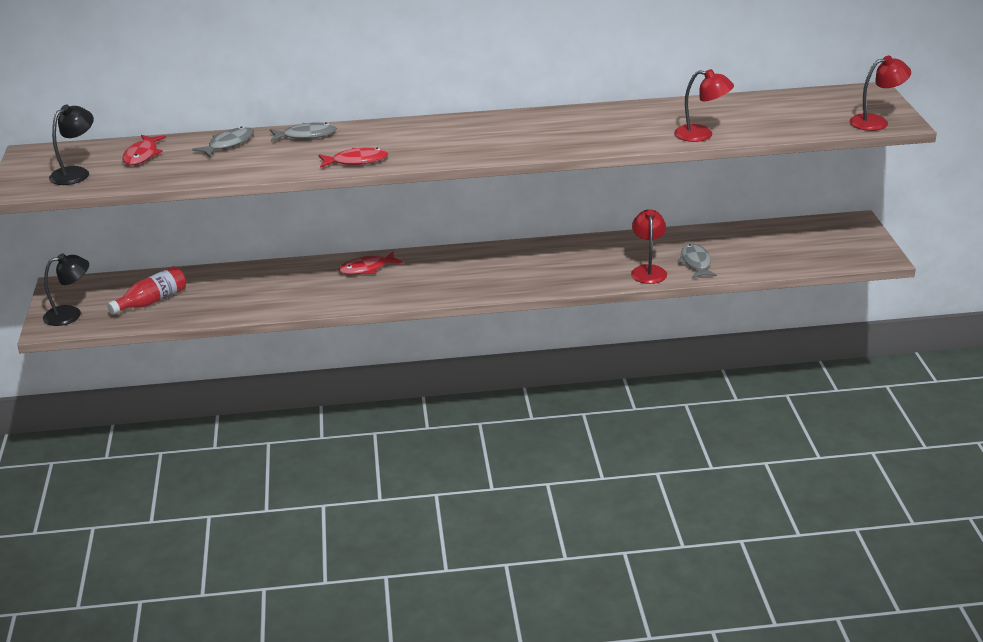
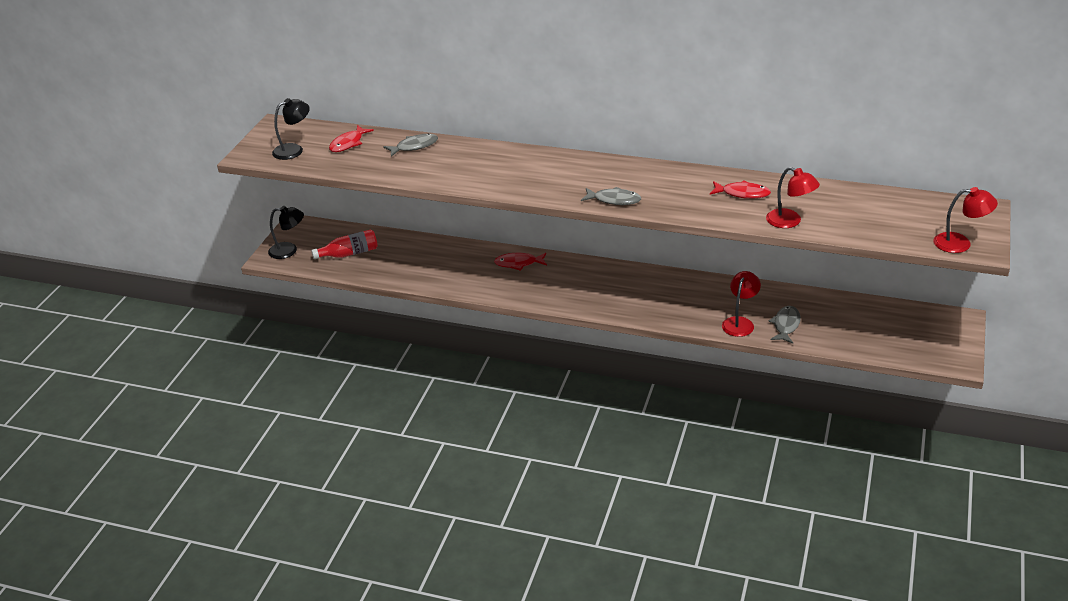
camera: 25 degrees right, 5 degrees up
(306, 135) = (475, 151): grey fish -> grey fish (614, 200)
(356, 161) = (494, 184): red fish -> red fish (742, 193)

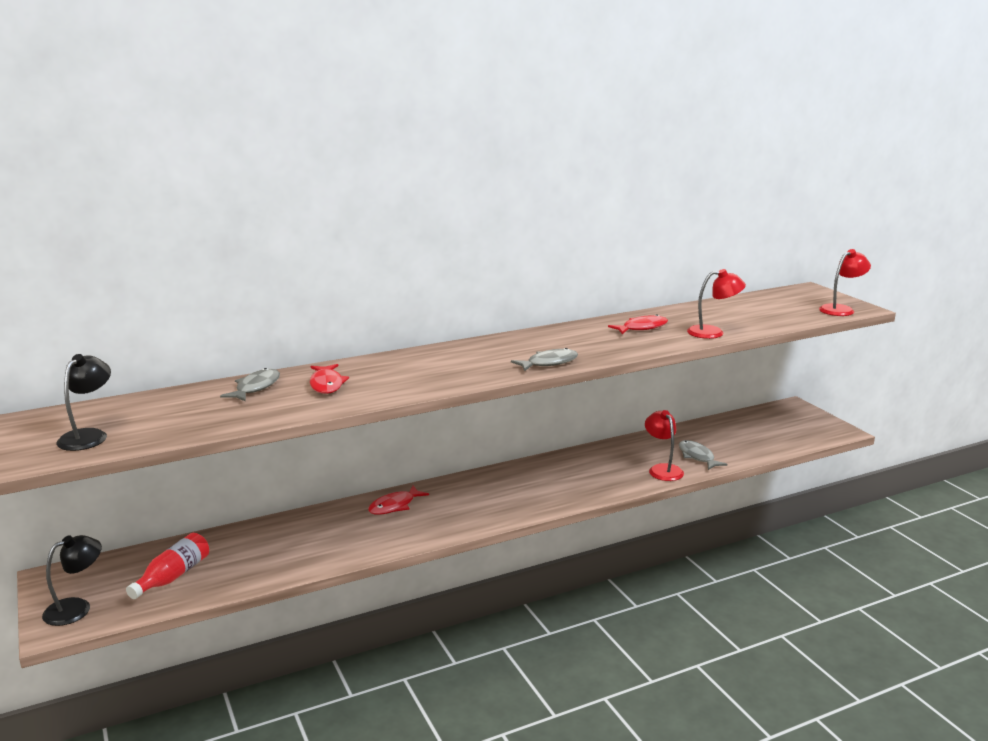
camera: 45 degrees left, 15 degrees down
(348, 143) = (161, 409): red fish -> red fish (327, 384)

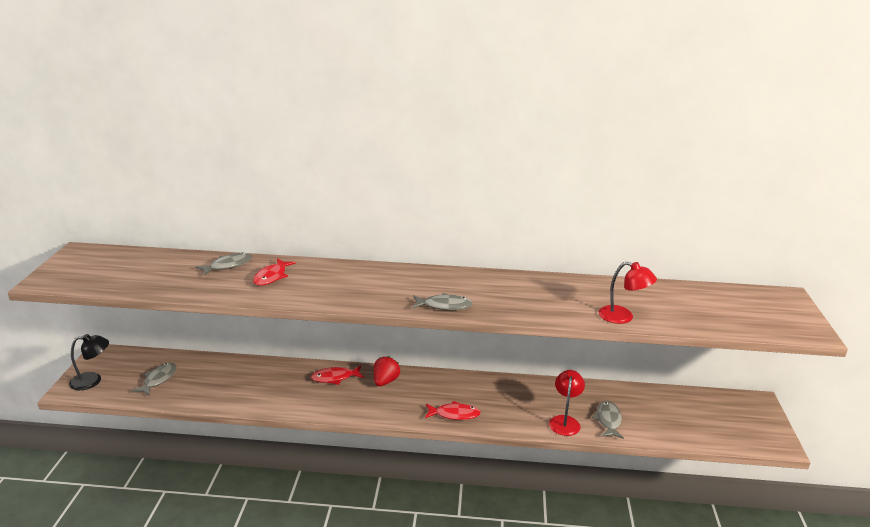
camera: 30 degrees right, 5 degrees up
(89, 436) = (97, 274): black lamp -> none
(173, 576) = (158, 379): red bottle -> grey fish
(453, 492) = (385, 381): none -> red strawberry
(642, 328) = (566, 294): red fish -> red fish (454, 414)
(841, 309) = (789, 328): red lamp -> none

